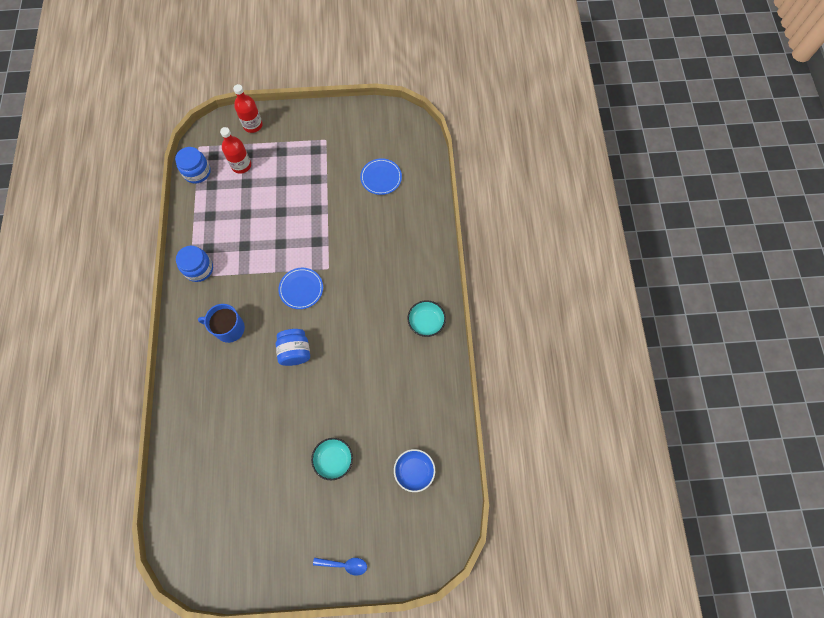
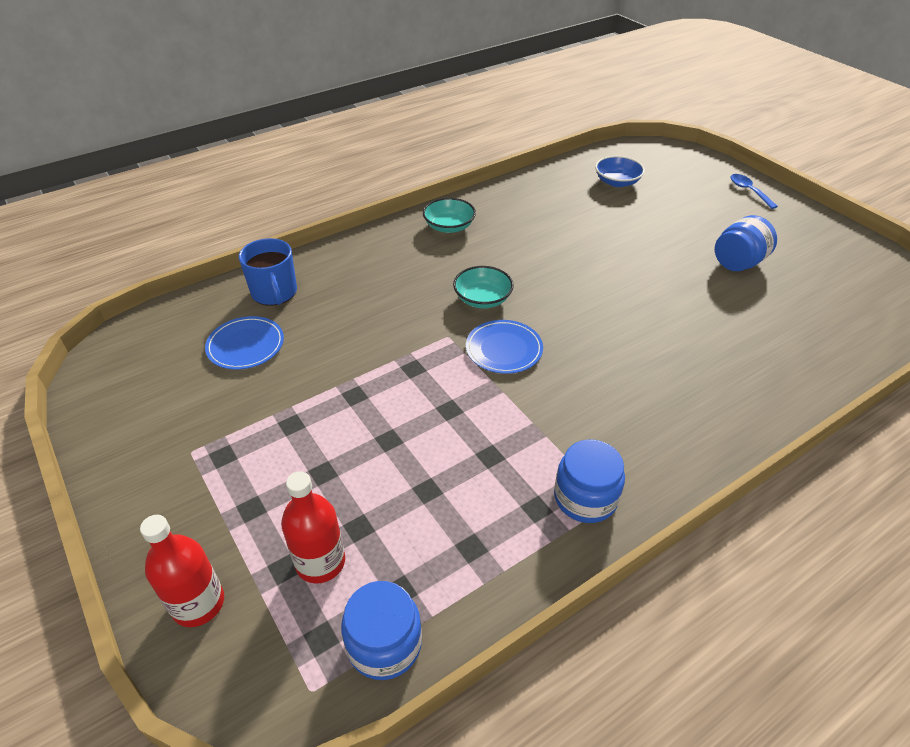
camera: 120 degrees left, 25 degrees down
(229, 328) = (637, 398): blue mug -> blue mug (274, 293)
(295, 351) = (594, 314): blue jar -> blue jar (738, 263)
(333, 460) = (673, 233): turquoise bowl -> turquoise bowl (482, 299)

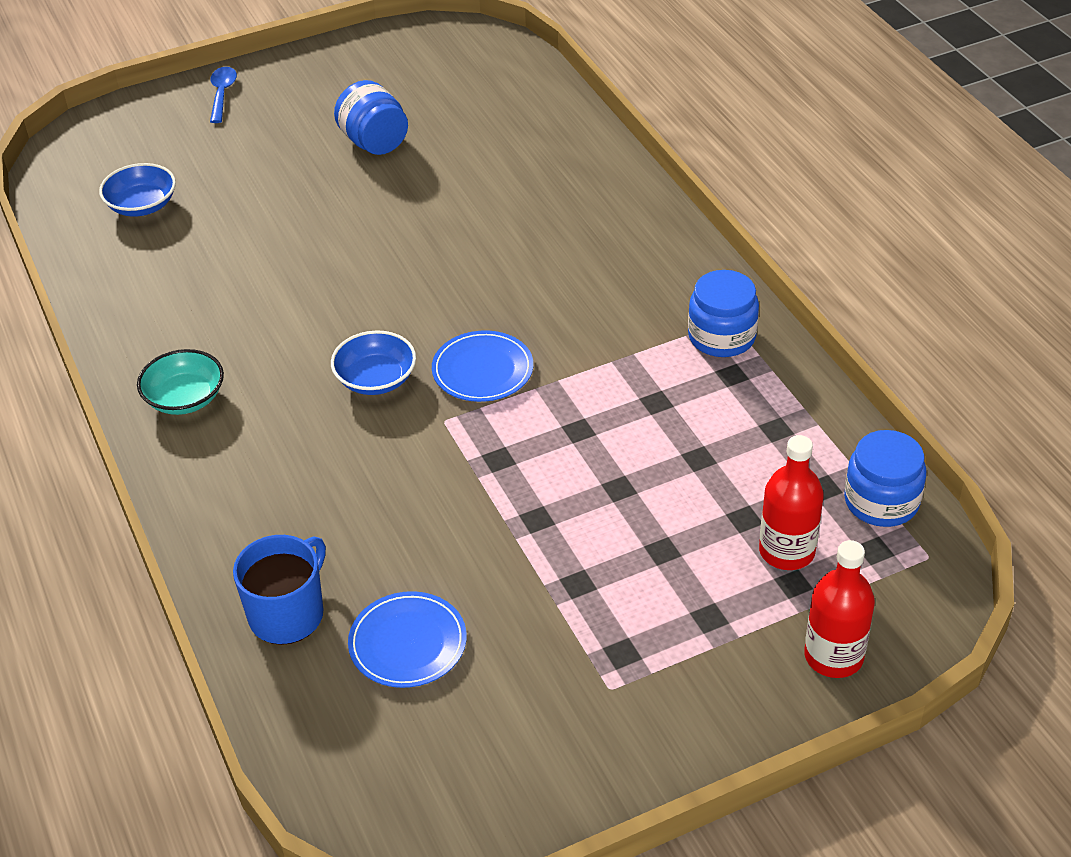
camera: 80 degrees left, 0 degrees up
(274, 293) = (288, 614): blue mug -> blue mug turned 45 degrees counterclockwise
(482, 299) = (376, 379): turquoise bowl -> blue bowl
(748, 191) = (222, 94): blue spoon -> blue spoon turned 105 degrees clockwise

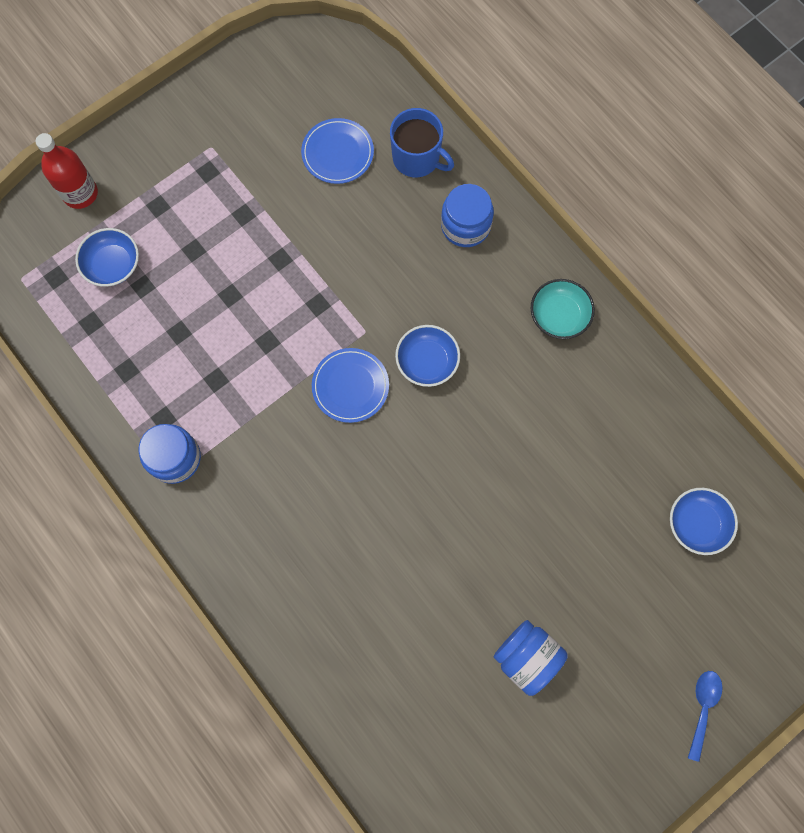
camera: 165 degrees right, 30 degrees up
(222, 94) = (702, 708): blue spoon -> blue spoon turned 150 degrees counterclockwise
(288, 614) = (417, 158): blue mug -> blue mug turned 75 degrees counterclockwise
(786, 551) = (113, 265): red bottle -> blue bowl
(881, 501) = (51, 318): blue jar -> blue jar (465, 225)

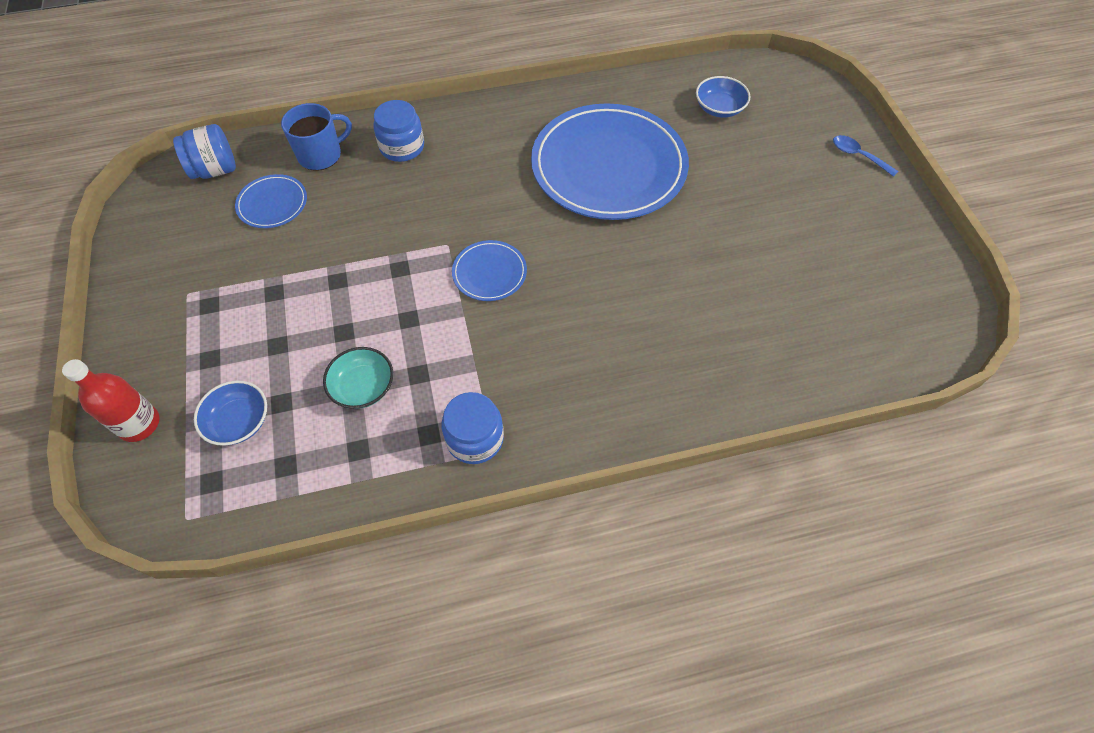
camera: 65 degrees left, 15 degrees down
(427, 361) = (500, 213): blue bowl -> none
(526, 657) = (781, 242): blue jar -> blue jar (215, 170)
(543, 439) = (608, 166): none -> blue plate
(559, 315) = (515, 121): turquoise bowl -> turquoise bowl (363, 387)

